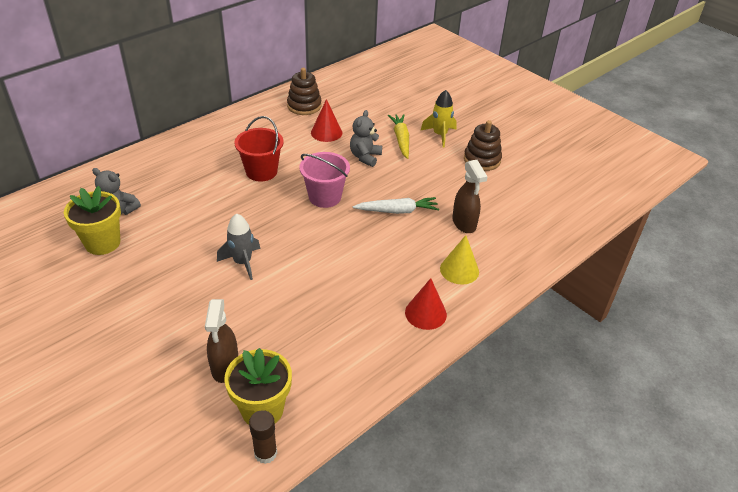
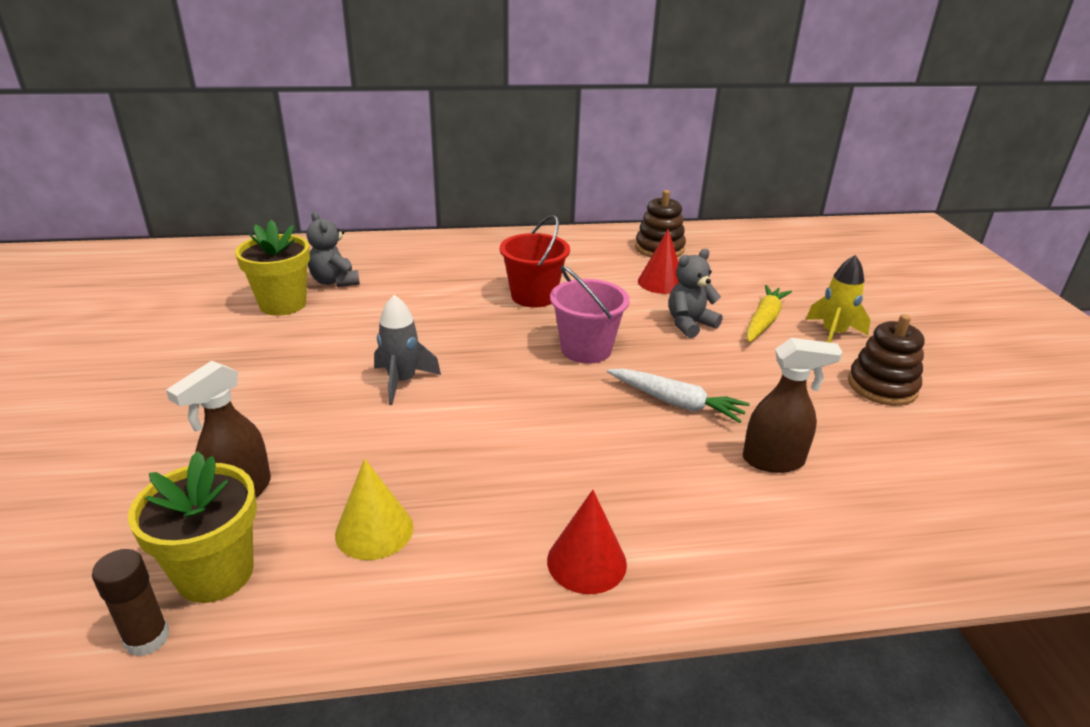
camera: 35 degrees right, 10 degrees down
(459, 270) = (705, 523): yellow cone -> yellow cone (374, 530)
(464, 224) = (774, 461): brown spray bottle -> brown spray bottle turned 105 degrees counterclockwise

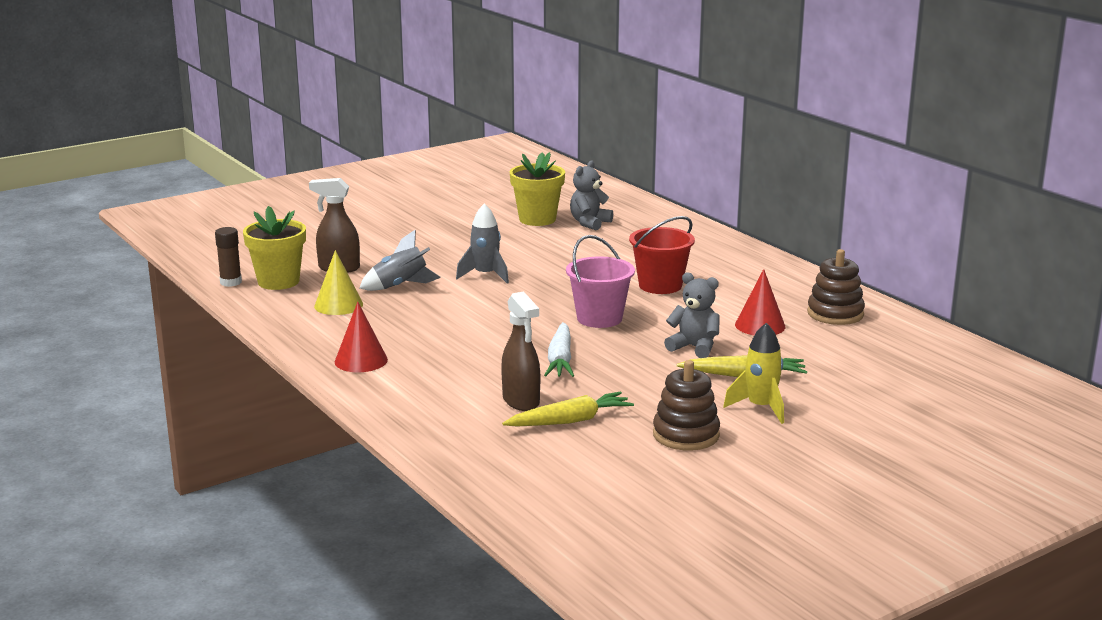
camera: 65 degrees right, 10 degrees down
(365, 454) = (400, 286): none -> grey rocket
(834, 443) = (570, 421): none -> yellow carrot

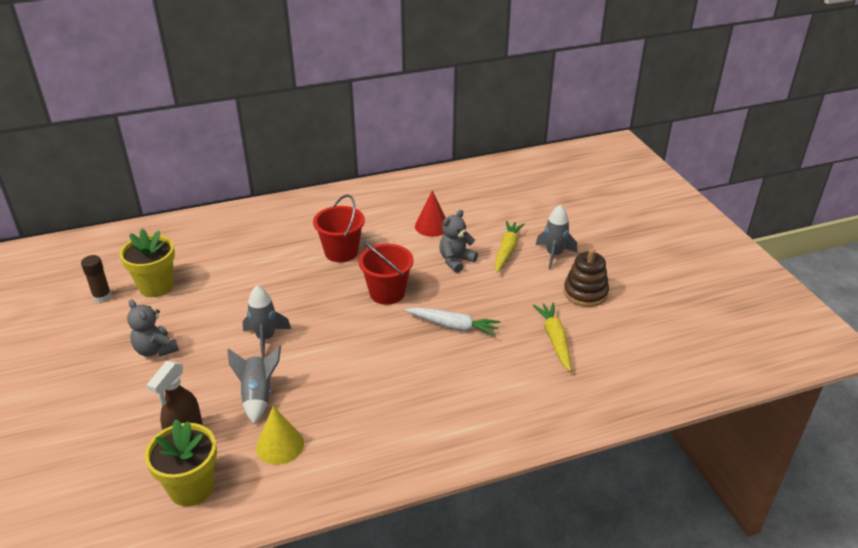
camera: 75 degrees left, 15 degrees up
(231, 282) = (167, 531): brown glue stick -> brown glue stick (102, 297)
(361, 360) = (412, 443): red cone -> none
(521, 401) = (518, 358): brown spray bottle -> none
(589, 223) = (188, 260): grey teddy bear -> grey teddy bear (155, 350)
(599, 318) = (387, 293): pink bucket -> red bucket
(760, 408) = (554, 255): yellow rocket -> grey rocket
(835, 314) = (427, 194): brown stacking toy -> none

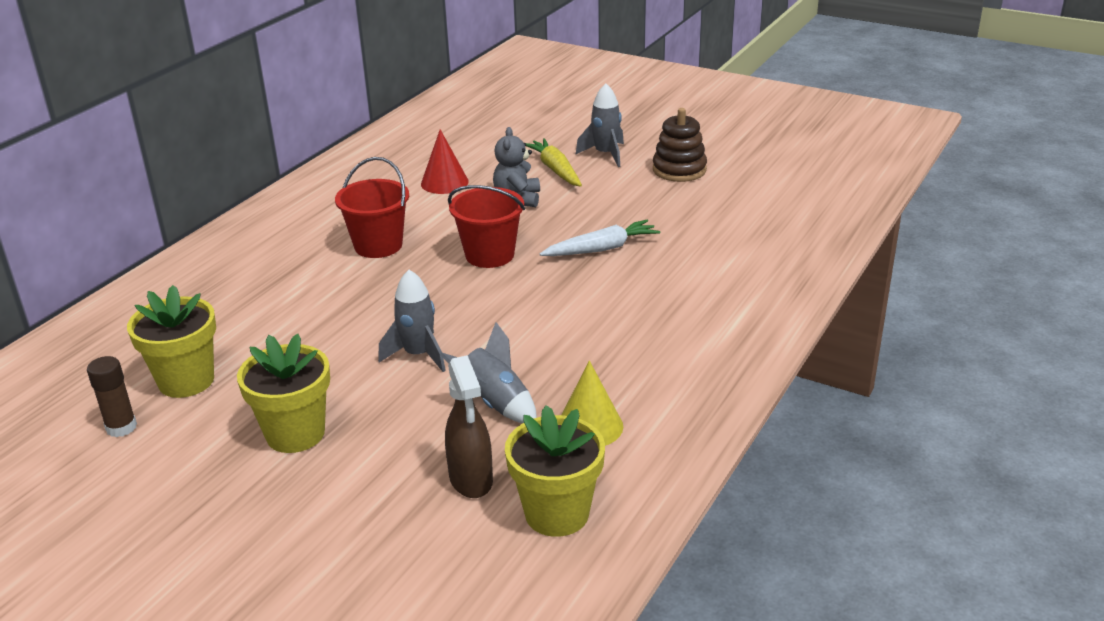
camera: 40 degrees left, 5 degrees down
(155, 350) = (295, 434): grey teddy bear -> yellow flower pot
(555, 340) = (709, 215): yellow carrot -> none

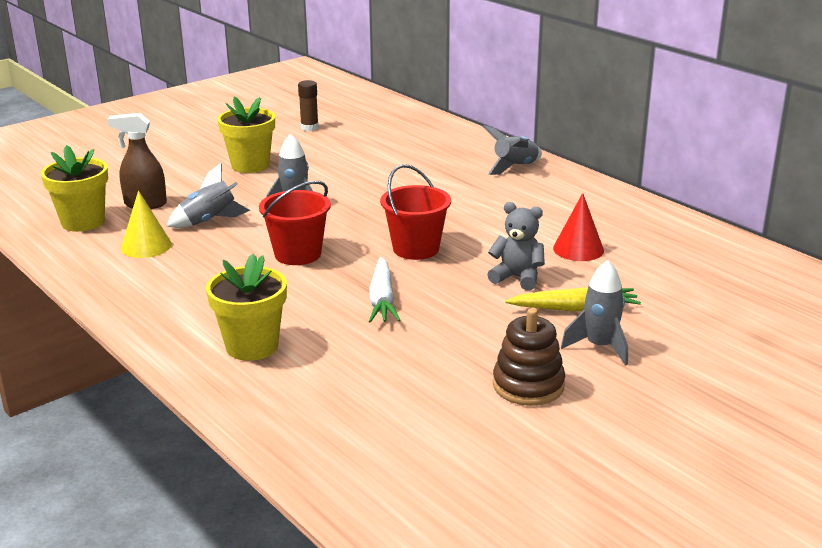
camera: 110 degrees right, 5 degrees down
(186, 381) = (340, 143): yellow flower pot -> yellow flower pot (252, 346)
(249, 242) = (515, 167): none -> grey rocket
(378, 245) = (471, 209): red bucket -> red bucket (298, 254)

